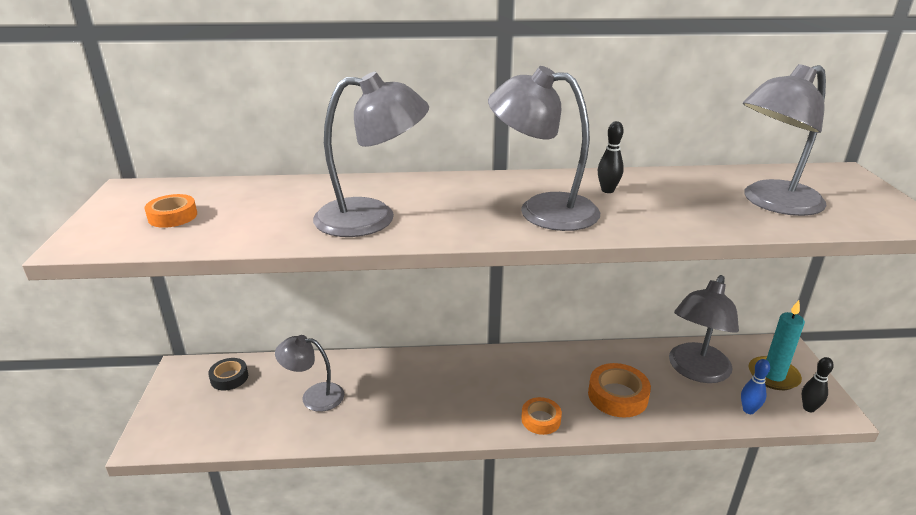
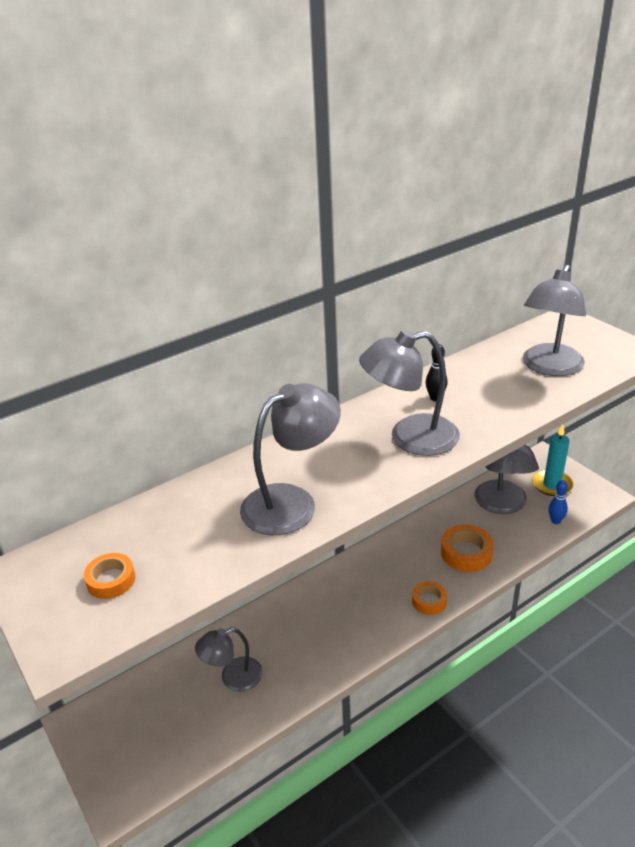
camera: 30 degrees left, 5 degrees up
(229, 378) = (135, 703): black tape -> none
(808, 408) = (589, 501): black bowling pin -> none

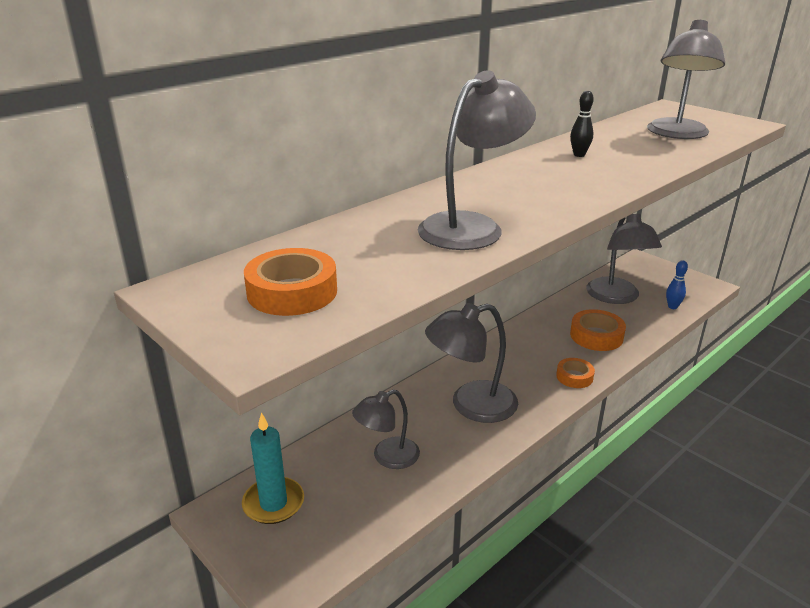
camera: 10 degrees left, 5 degrees down
(111, 580) = (292, 292): orange tape -> orange tape, size x1.57
(410, 438) = (570, 180): grey lamp -> grey lamp (471, 405)
(552, 485) = (657, 280): turquoise candle -> turquoise candle (273, 503)

